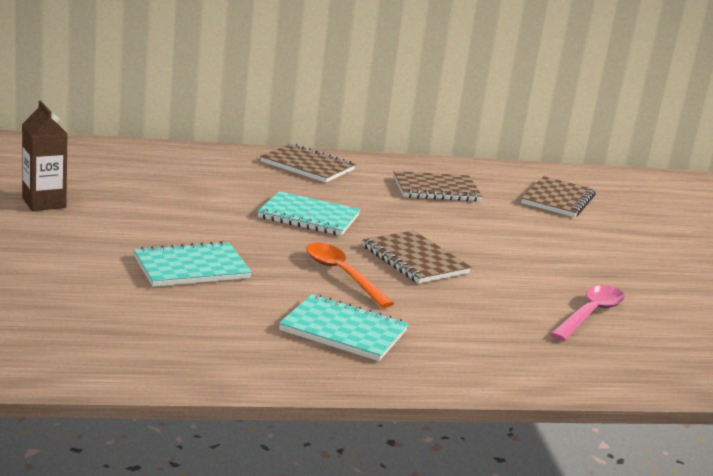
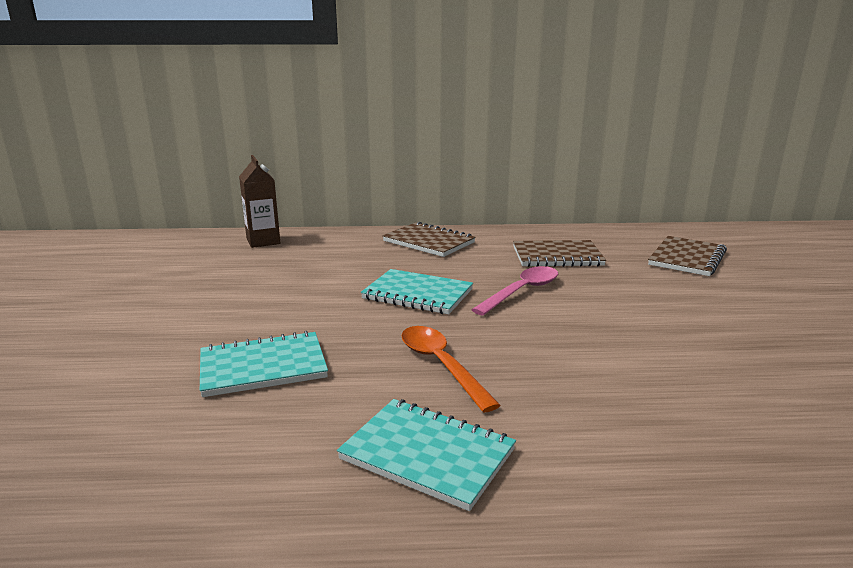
camera: 10 degrees right, 0 degrees up
(44, 203) = (143, 297): brown carton -> brown carton (263, 241)
(415, 260) = (531, 339): brown notebook -> none
(590, 314) = (763, 405): pink spoon -> pink spoon (522, 291)

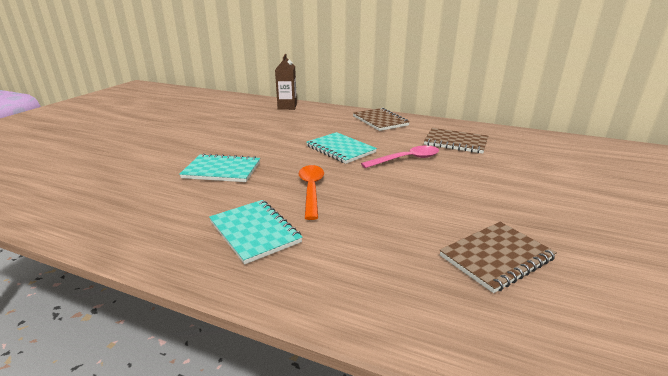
camera: 25 degrees right, 5 degrees up
(686, 258) = (555, 159): brown notebook -> brown notebook (496, 257)

